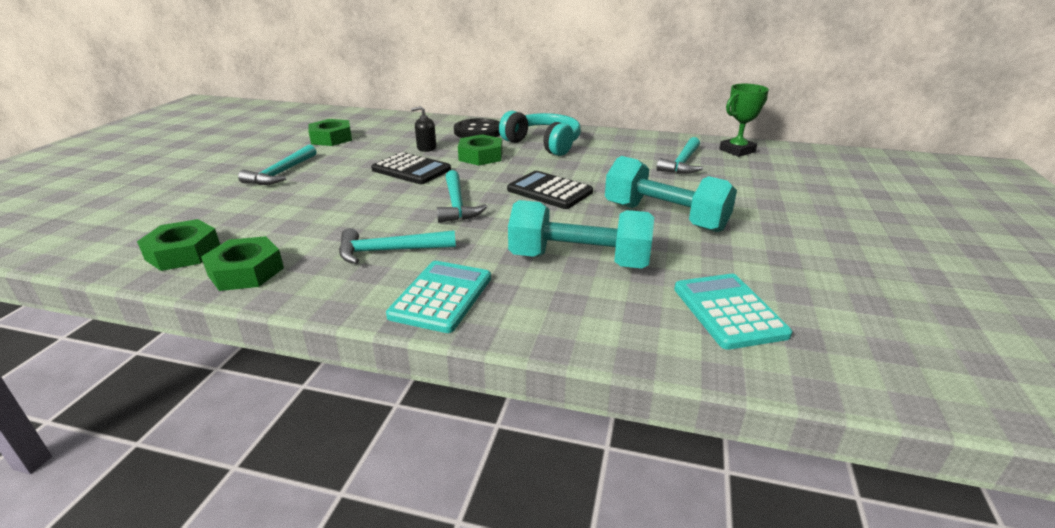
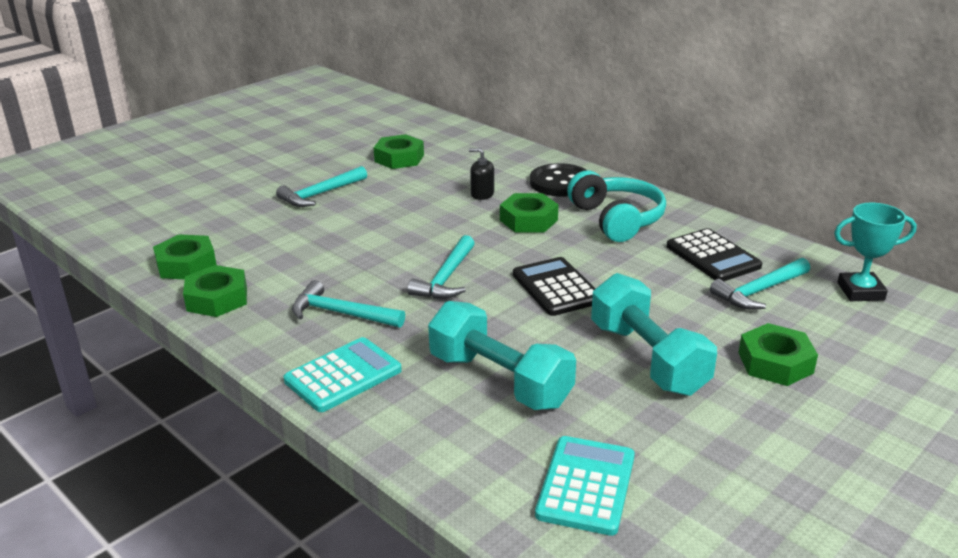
camera: 30 degrees right, 0 degrees up
(411, 170) = (441, 221): black calculator -> black calculator (713, 256)
(737, 150) = (860, 291): green trophy -> turquoise trophy
(743, 198) = (775, 363): none -> green nut

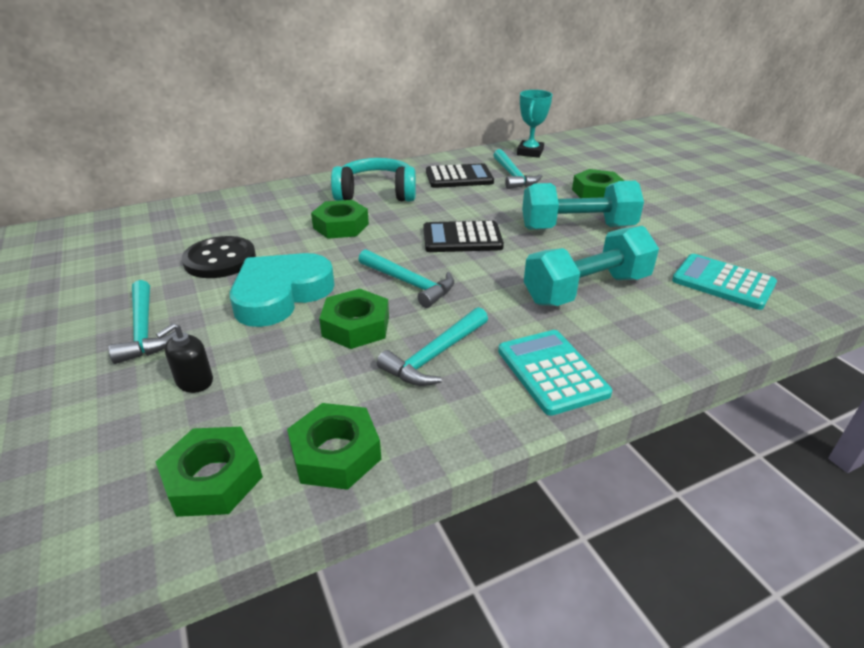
camera: 70 degrees left, 5 degrees up
(393, 227) = (280, 294): none -> turquoise heart
(399, 158) = (125, 264): green nut -> green nut (356, 326)
(482, 194) = (268, 236): black soap dispenser -> black soap dispenser (194, 381)
(560, 183) = (289, 200): black button -> black button (220, 259)

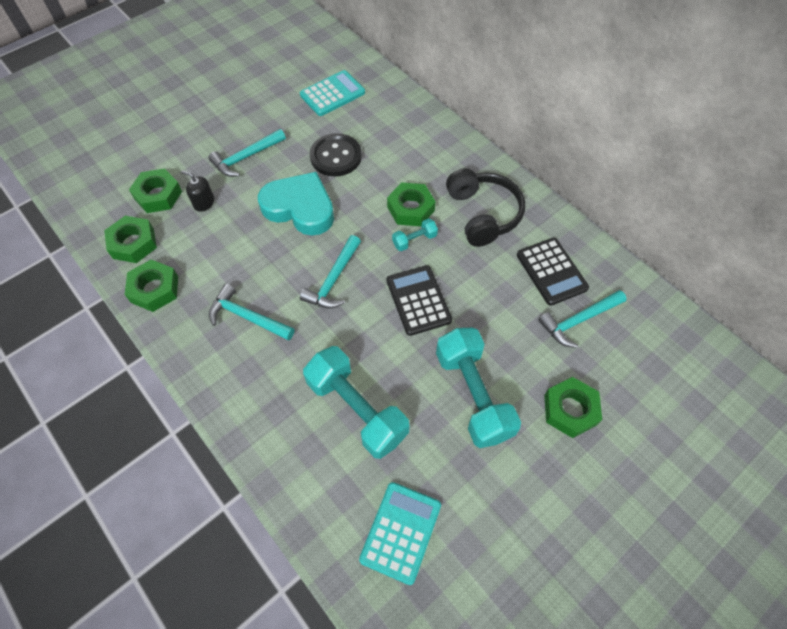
camera: 75 degrees right, 25 degrees up
(356, 326) = (272, 263): green nut -> green nut (158, 195)
(376, 193) = (483, 214): turquoise headphones -> black headphones
(384, 230) = (414, 240): none -> turquoise dumbbell
(530, 152) = (660, 329): turquoise trophy -> none
(552, 372) = (241, 392): turquoise calculator -> turquoise calculator (332, 94)

